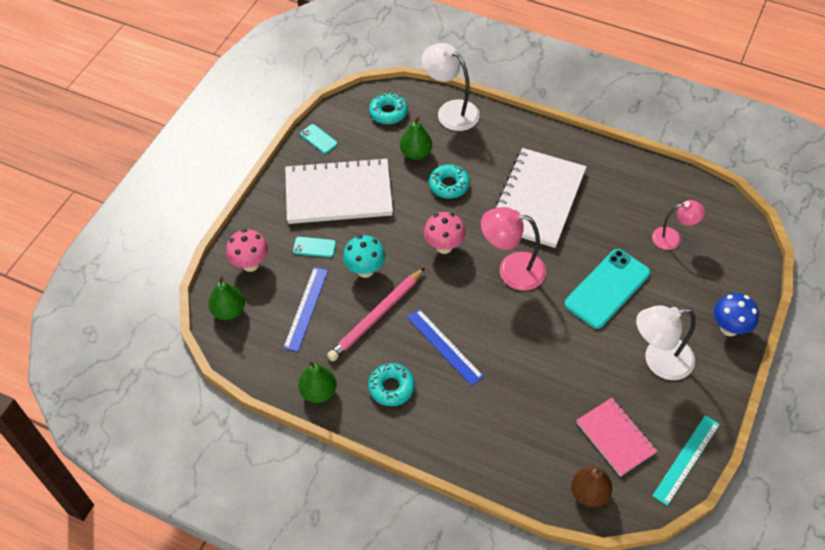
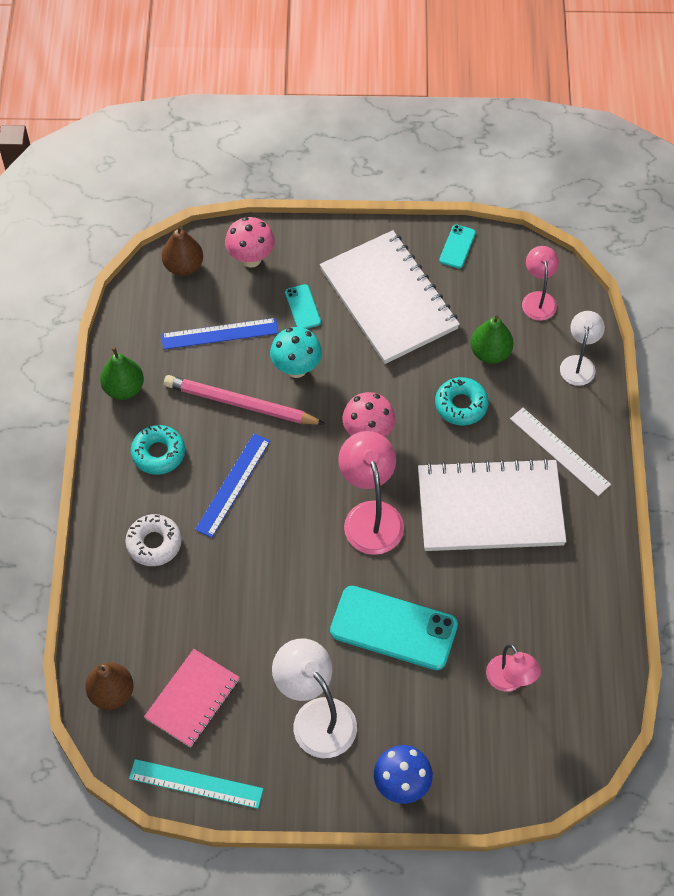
camera: 65 degrees right, 5 degrees up
(229, 311) = (183, 266): green pear -> brown pear
(388, 112) = (538, 299): turquoise donut -> pink lamp
(450, 111) = (579, 363): white lamp -> white lamp, size x0.63
(470, 418) = (154, 543): none -> white donut
(512, 146) = (559, 451): none -> white ruler

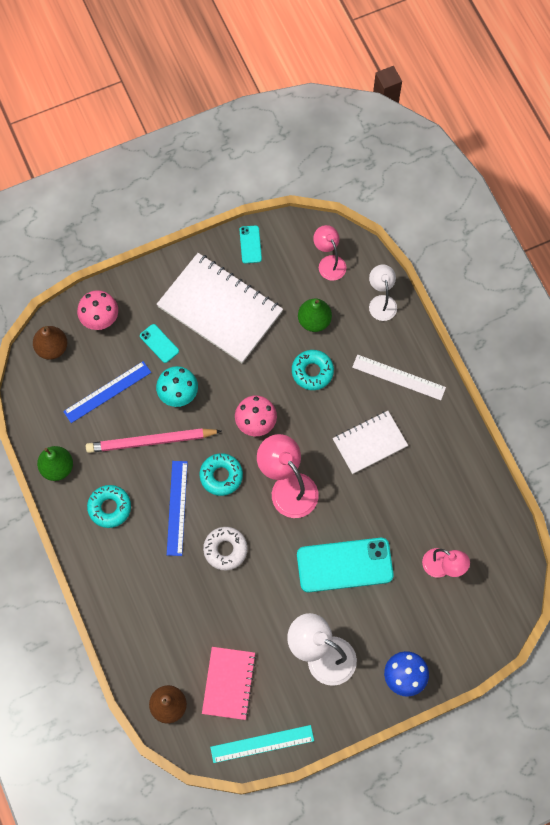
camera: 25 degrees left, 10 degrees up
(154, 543) = (142, 579): white donut -> white donut (225, 549)
(300, 472) = (221, 476): none -> turquoise donut
(490, 508) = (370, 443): white notebook -> white notebook, size x0.58

